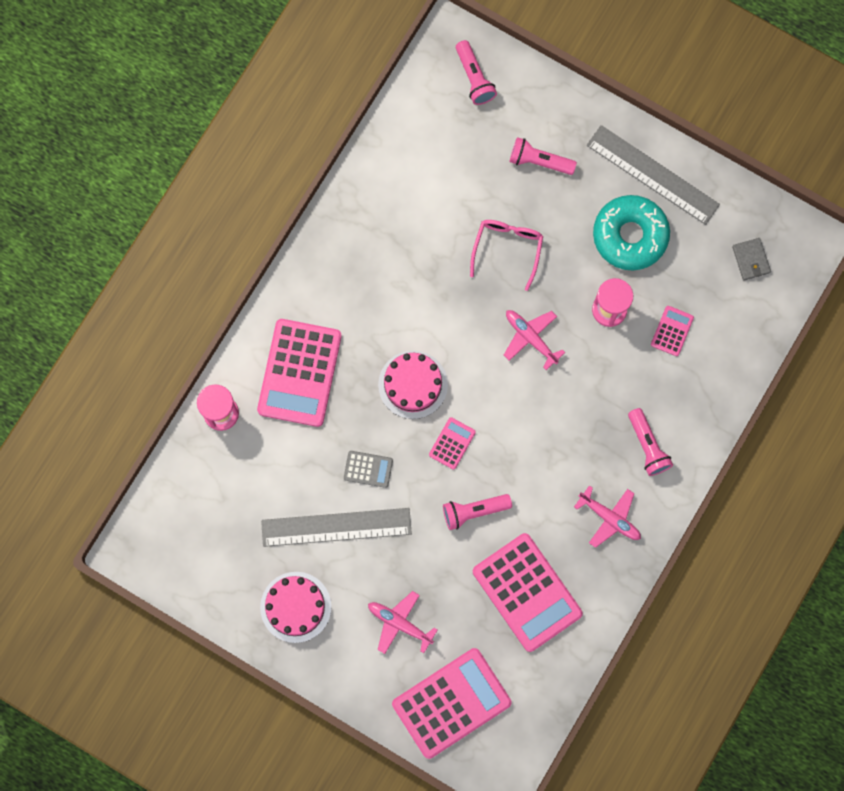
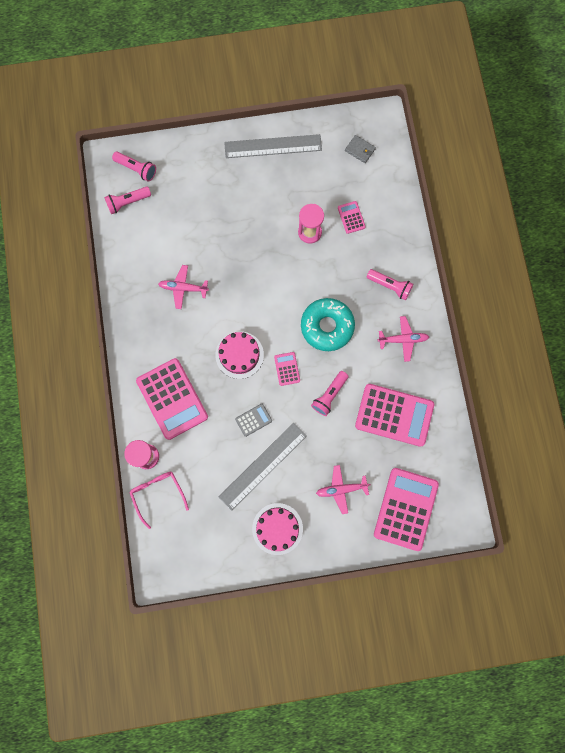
camera: 40 degrees left, 0 degrees up
(507, 248) = (229, 243): pink glasses -> pink glasses (157, 493)
(531, 338) = (281, 279): pink plane -> pink plane (183, 288)
(539, 161) = (207, 185): pink flashlight -> pink flashlight (127, 202)
(630, 235) = (288, 186): turquoise donut -> turquoise donut (327, 326)

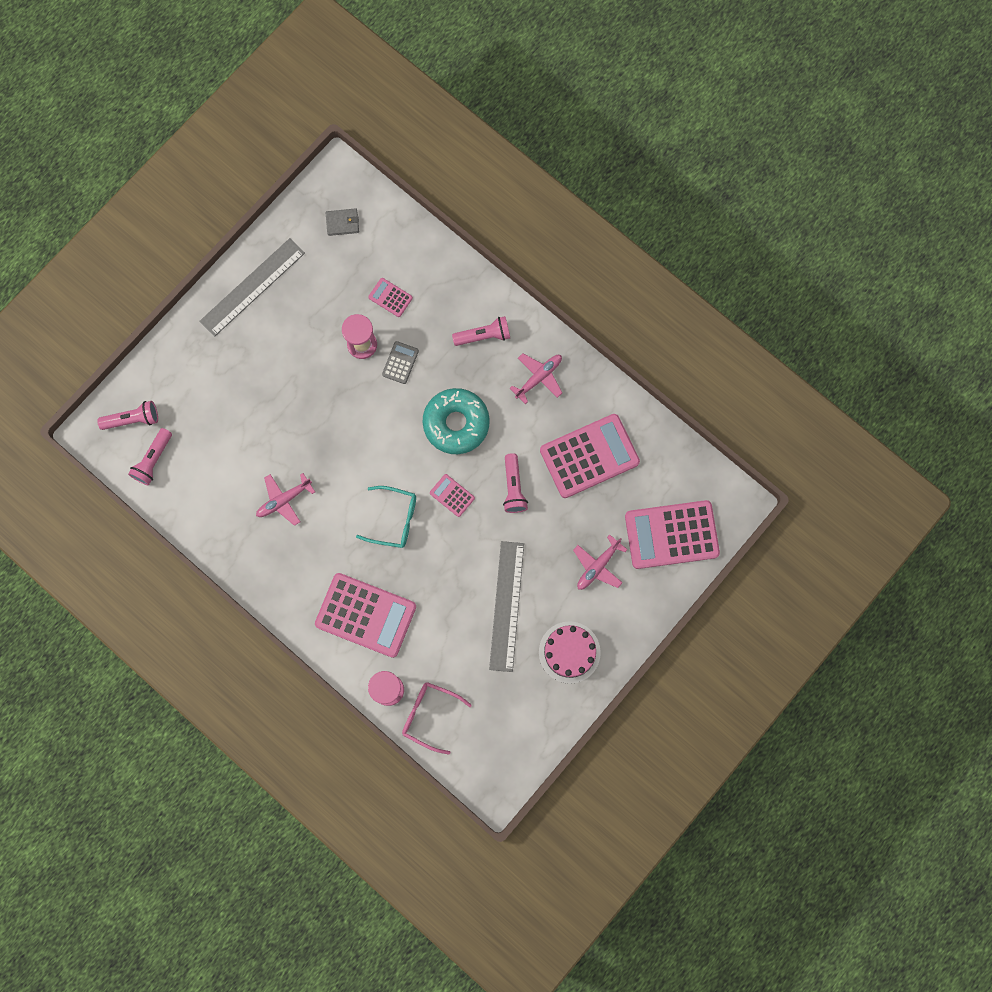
camera: 40 degrees left, 0 degrees up
(239, 355) = (395, 519): pink cake -> turquoise glasses
(253, 420) = (461, 570): grey calculator -> grey calculator (400, 362)
(406, 509) = (671, 534): pink calculator -> pink calculator turned 75 degrees counterclockwise

